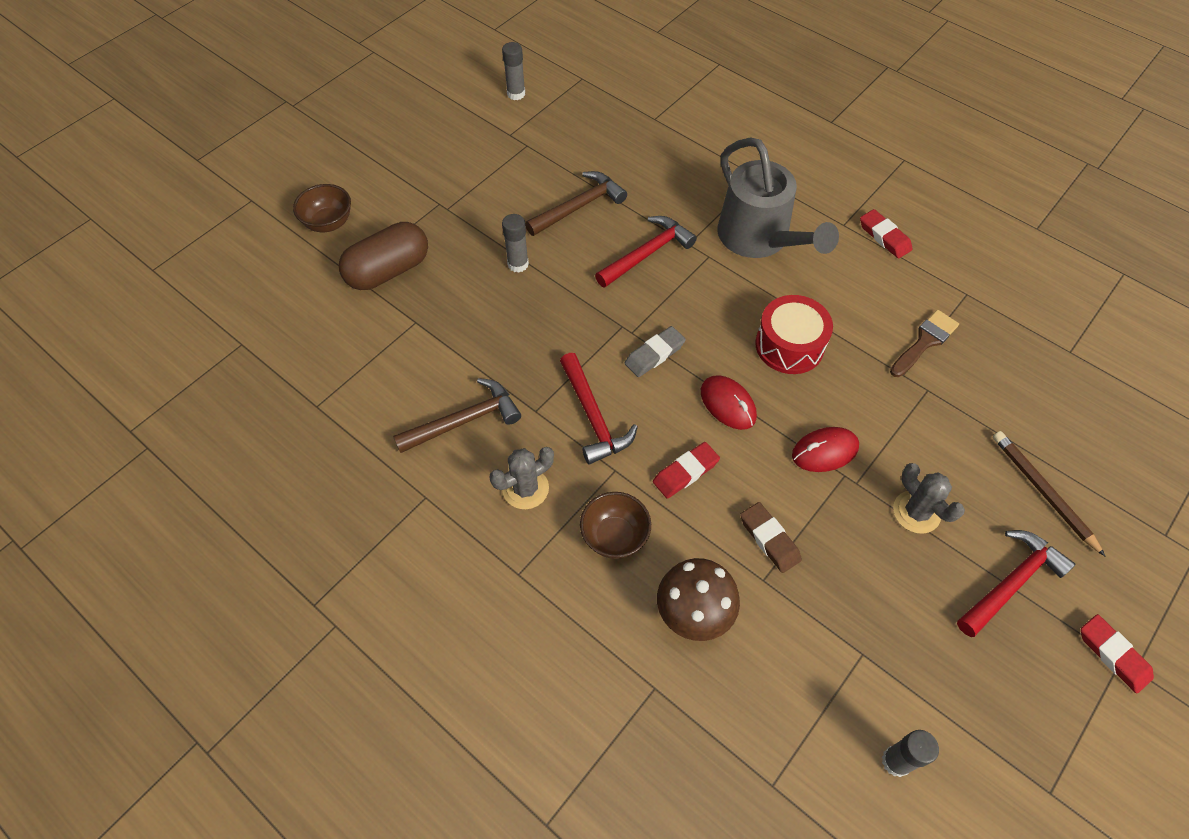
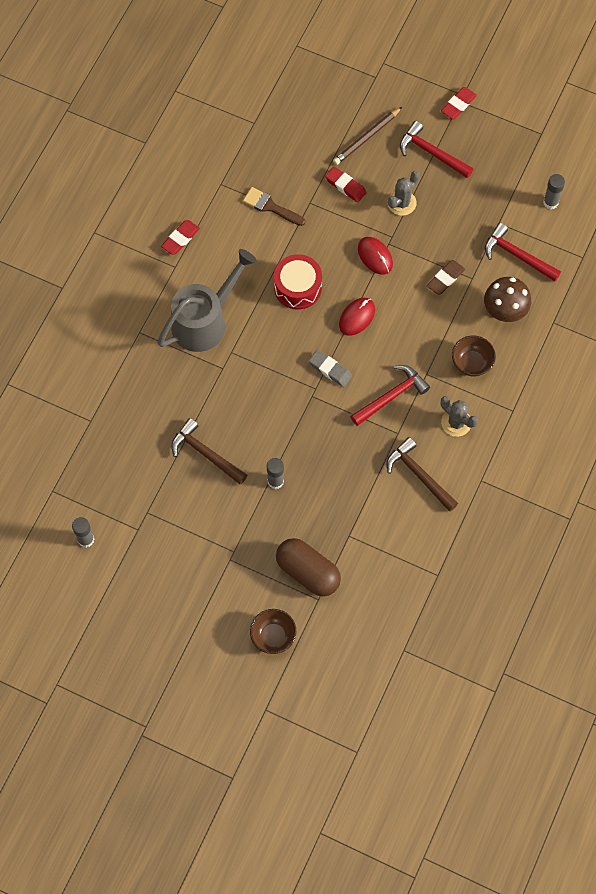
camera: 105 degrees left, 10 degrees up
(647, 254) = (240, 394): red hammer -> red hammer (517, 256)
(685, 472) = (415, 333): red eraser -> red eraser (345, 186)

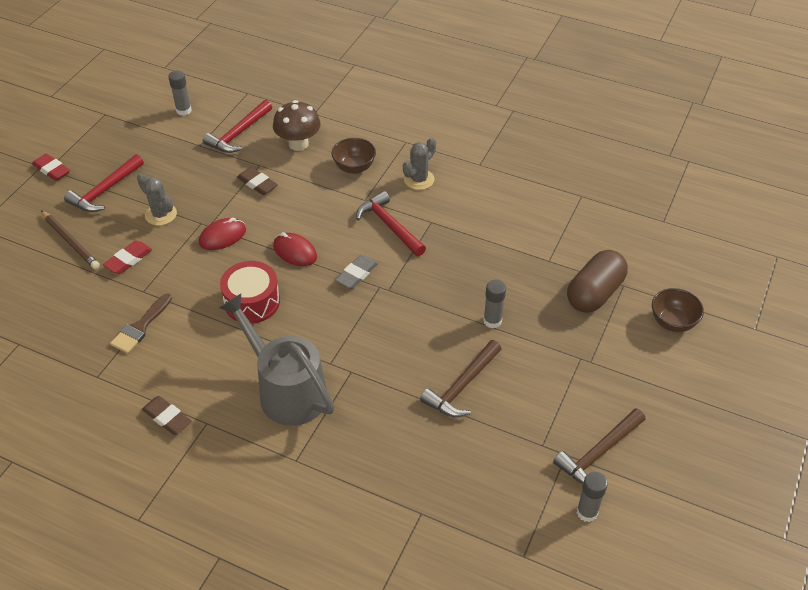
camera: 90 degrees left, 20 degrees down
(180, 239) = (167, 417): red eraser -> brown eraser
(419, 475) = (477, 206): brown hammer -> brown hammer (599, 453)

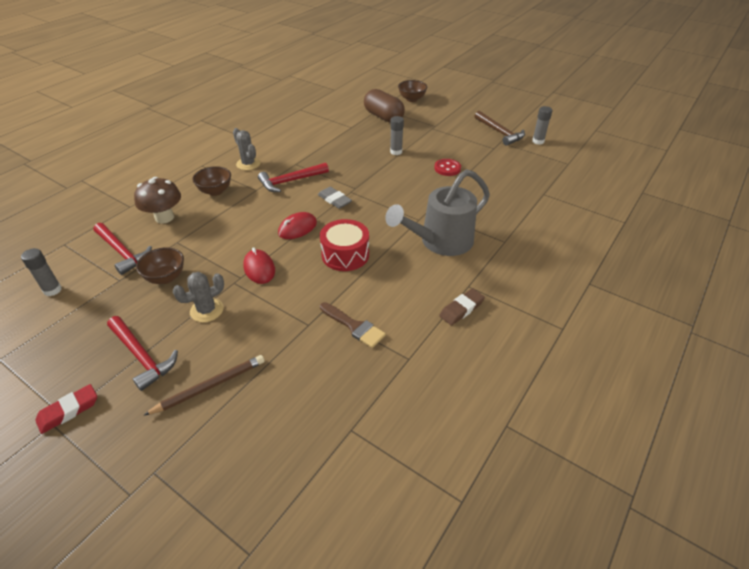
camera: 80 degrees left, 5 degrees down
(128, 260) = (261, 335): red eraser -> none
(204, 174) = (166, 277): none -> brown bowl
(257, 184) = (201, 244): brown eraser -> none
(462, 386) = (447, 168): brown hammer -> red button

